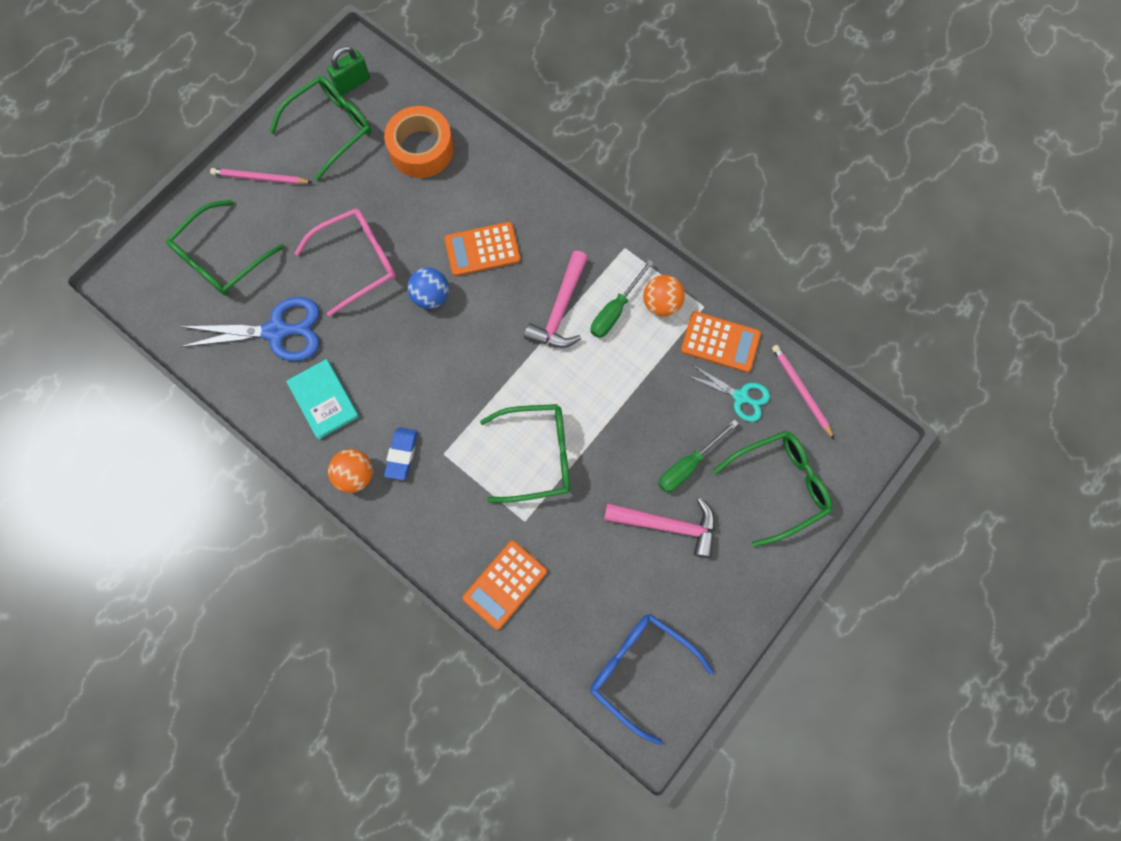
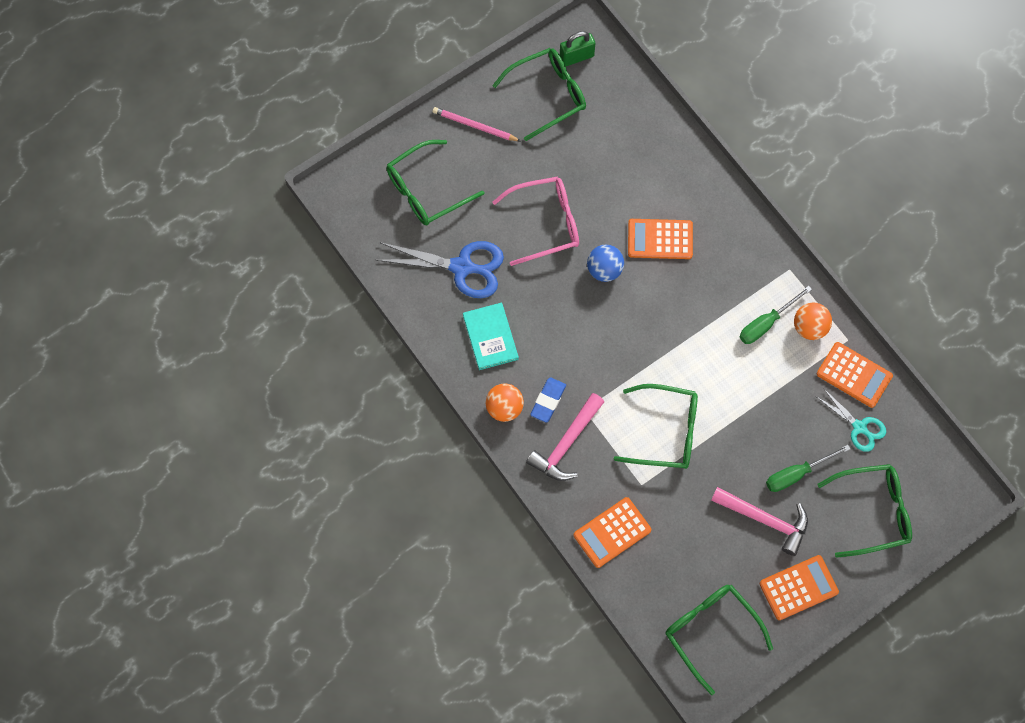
camera: 15 degrees right, 5 degrees down
(421, 149) = (626, 134): orange tape -> none
(560, 310) = (717, 311): pink hammer -> pink hammer (566, 444)
(641, 670) = (711, 632): blue glasses -> green glasses
(722, 592) = (798, 588): none -> orange calculator
(800, 391) = (915, 436): pink pencil -> none

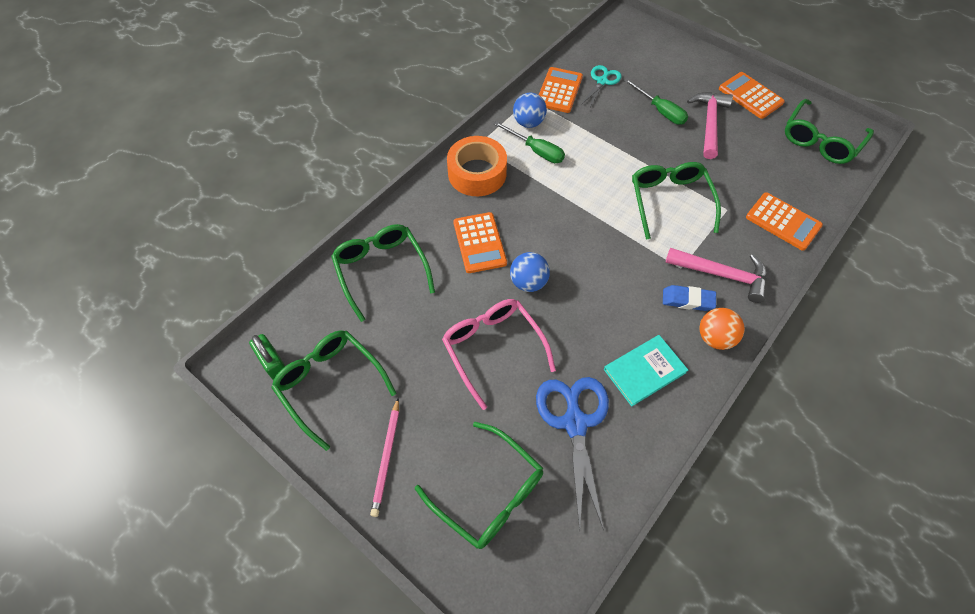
camera: 105 degrees left, 10 degrees down
(748, 258) = (477, 173): none -> orange tape
(810, 327) = (528, 123): orange ball -> blue ball
(872, 512) = (666, 65): green glasses -> green glasses (381, 270)

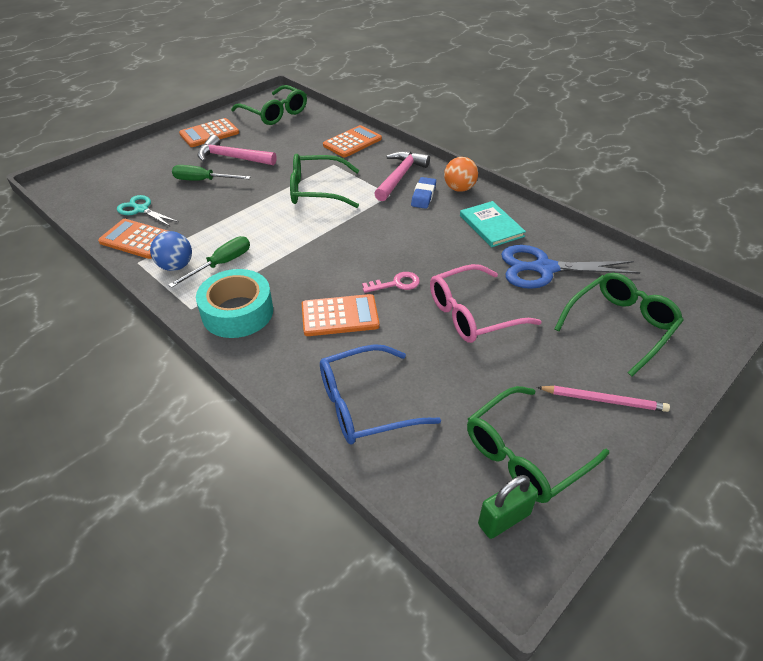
camera: 85 degrees left, 15 degrees down
(381, 270) = (365, 404): green glasses -> blue glasses
(477, 173) = (237, 312): orange tape -> turquoise tape
(528, 282) = (396, 284): blue ball -> pink key
(660, 111) = (203, 180): green screwdriver -> green screwdriver turned 135 degrees counterclockwise

